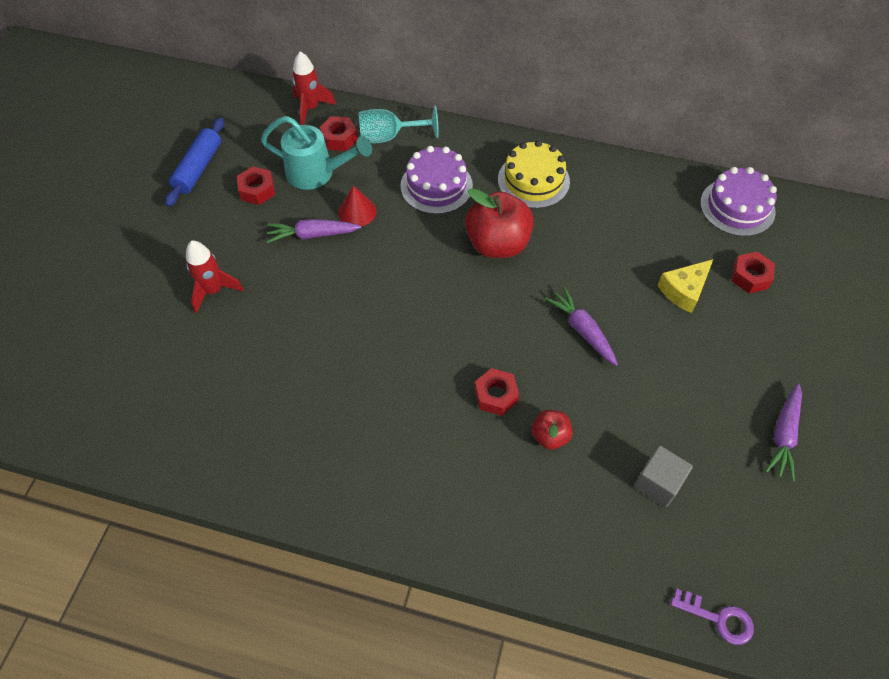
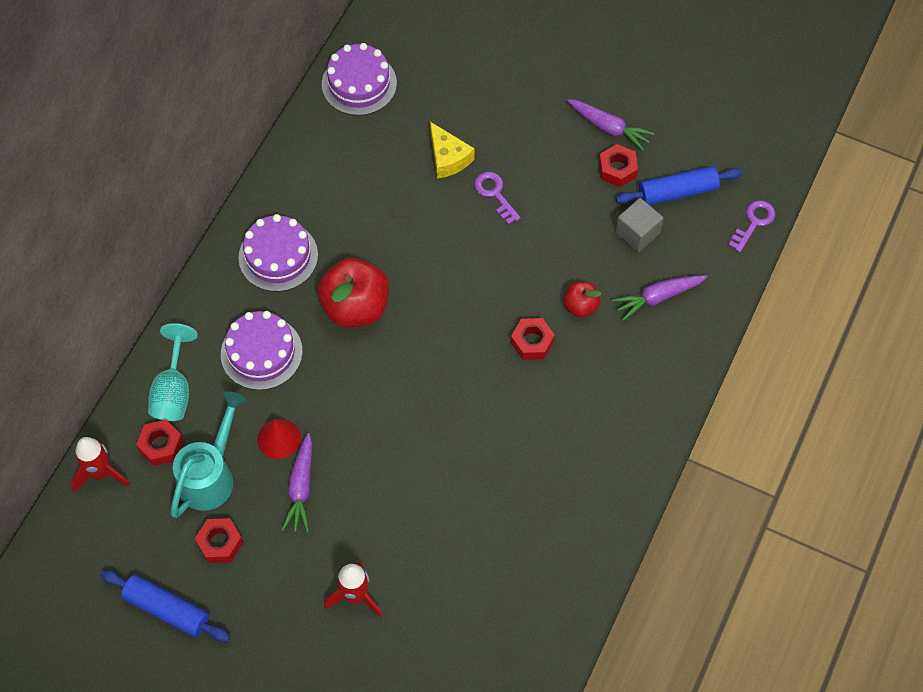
camera: 80 degrees left, 5 degrees up
(533, 180) = (278, 256): yellow cake -> purple cake
(582, 330) = (475, 254): purple carrot -> purple carrot (658, 297)
(657, 337) = (495, 194): none -> purple key
(728, 521) = (677, 192): none -> blue rolling pin
(750, 277) = (444, 100): red nut -> red nut (617, 169)

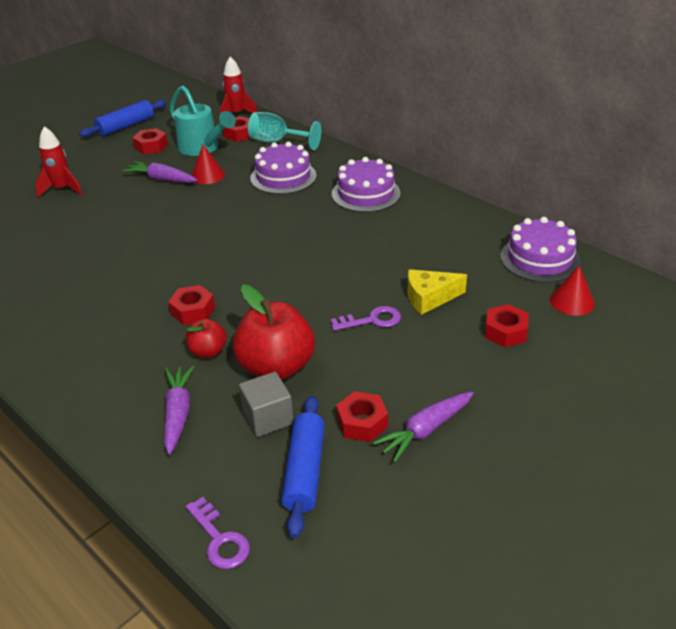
camera: 110 degrees right, 25 degrees down
(355, 307) = (295, 222): red apple -> red apple (276, 367)
(418, 54) = (572, 301): none -> red cone
(476, 95) = (505, 332): none -> red nut

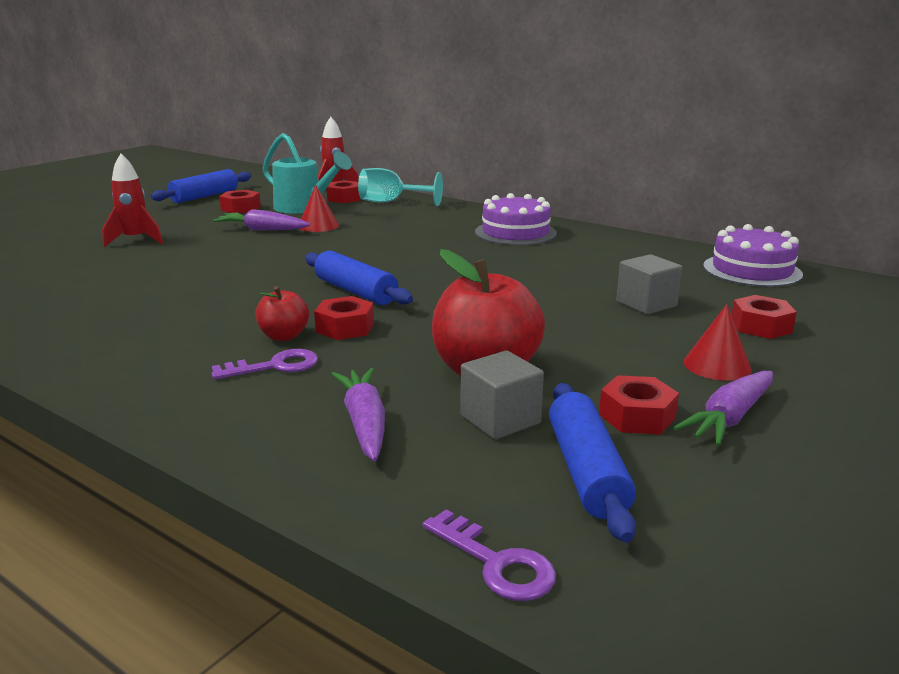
camera: 10 degrees left, 15 degrees down
(208, 351) = (382, 362): red apple -> red apple (284, 336)
(212, 267) = (355, 291): none -> blue rolling pin
(283, 177) = (411, 224): purple cake -> none
(372, 320) = (587, 325): purple key -> purple key (275, 366)
(429, 298) = (646, 304): yellow cheese -> grey cube
(572, 301) = (818, 299): red cone -> red cone (717, 365)

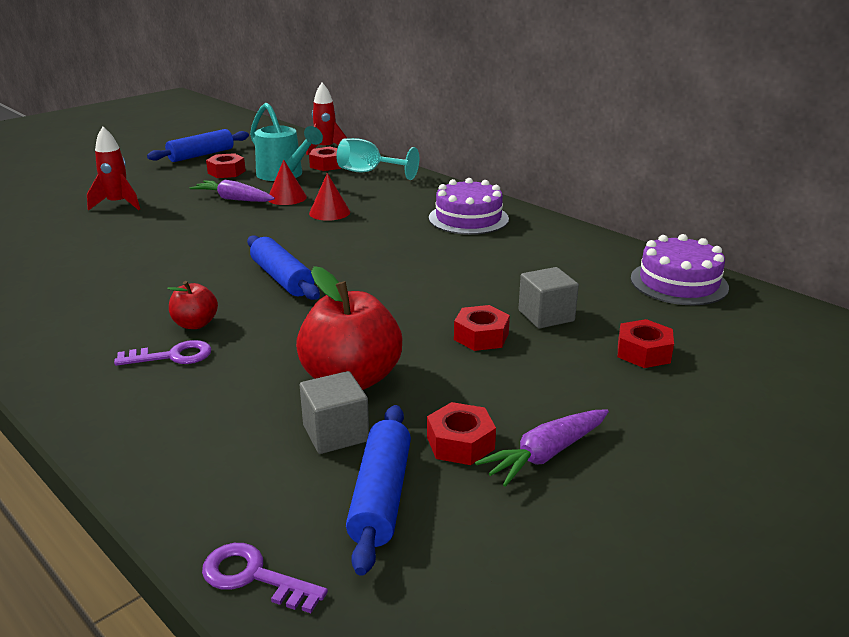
camera: 10 degrees right, 5 degrees up
(345, 327) = (252, 319): red nut -> red nut (481, 336)
(364, 423) = (218, 424): purple carrot -> none
(496, 563) = (254, 577): purple key -> purple key turned 150 degrees clockwise
(717, 365) = (571, 394): red cone -> red cone (329, 212)

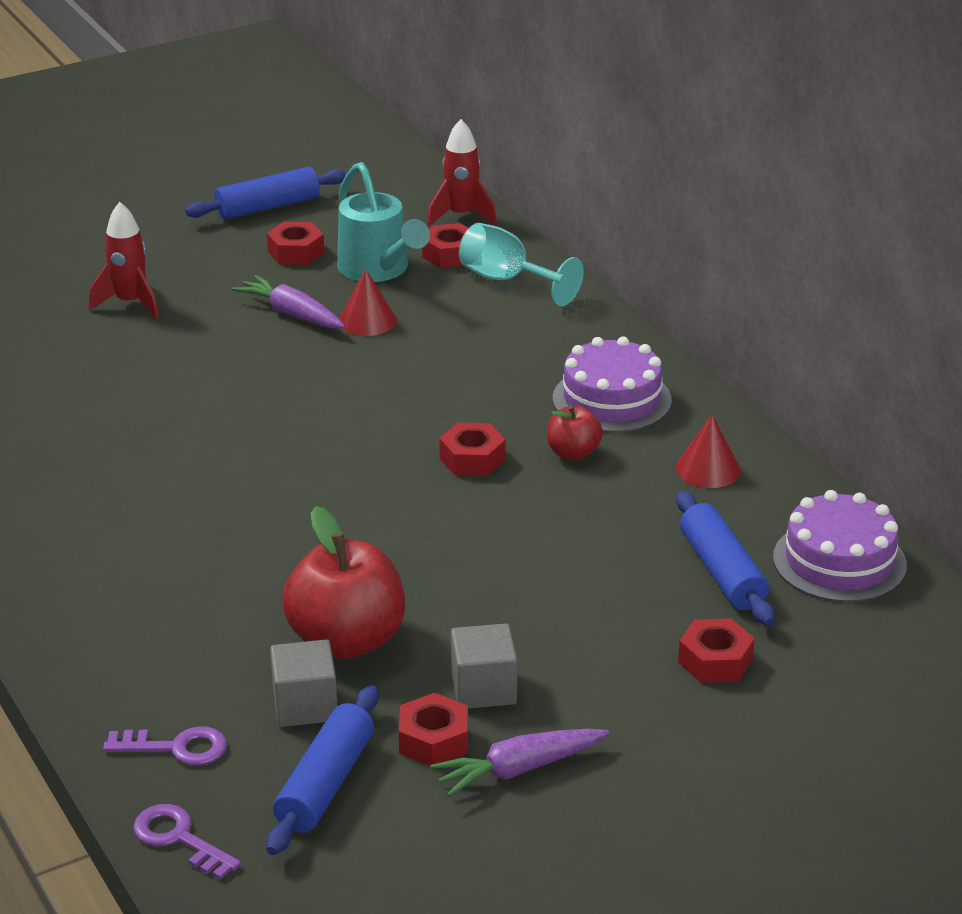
camera: 15 degrees right, 5 degrees up
(172, 356) = (154, 575): purple key -> purple key (176, 748)
(195, 324) = (190, 532): red apple -> red apple (573, 453)
(282, 278) = (315, 475): blue rolling pin -> blue rolling pin (722, 572)
(329, 212) = (418, 360): red cone -> red cone (708, 469)
(481, 336) = (526, 606): red nut -> red nut (472, 459)
(546, 316) = (625, 587): grey cube -> grey cube (483, 689)

